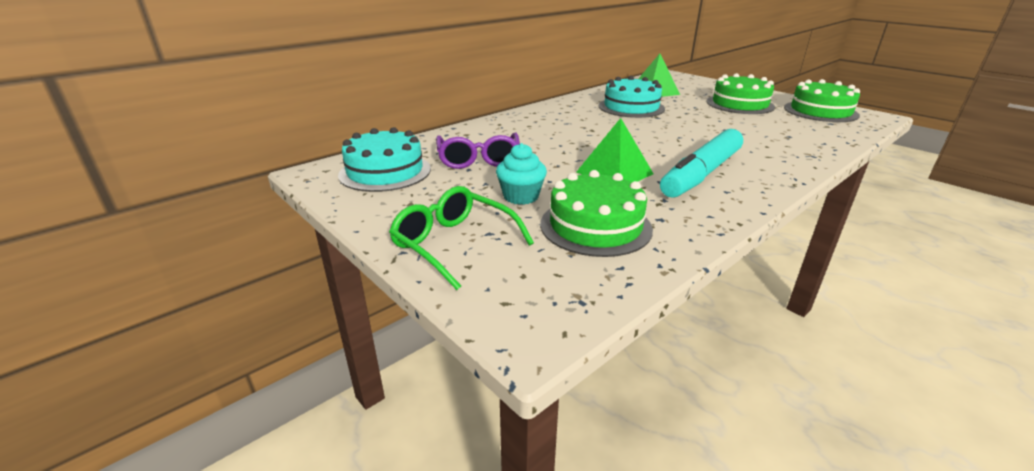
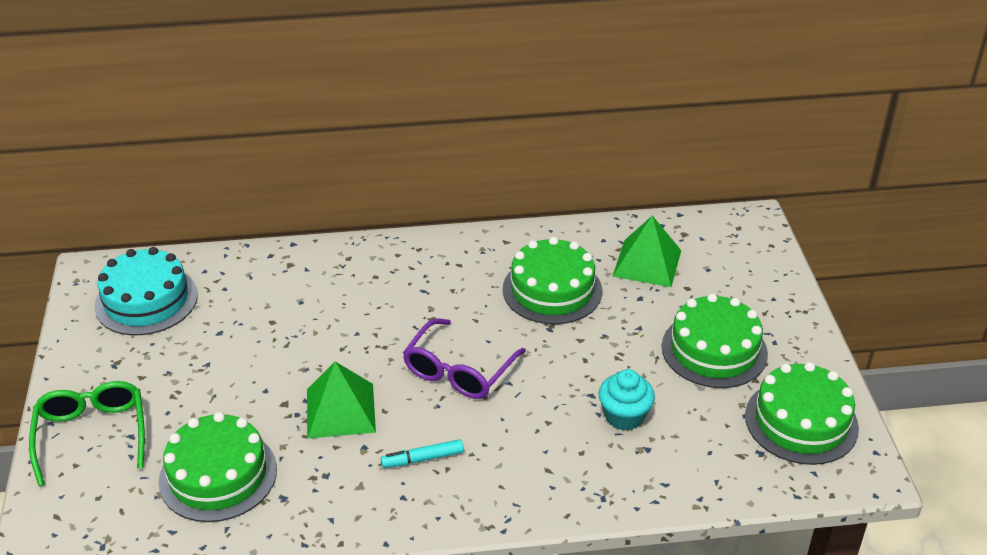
camera: 35 degrees right, 10 degrees up
(478, 159) = (246, 320): purple glasses -> purple glasses (459, 371)
(521, 196) = (211, 401): turquoise cupcake -> turquoise cupcake (624, 416)
(631, 107) = (552, 290): turquoise cake -> green cake
(702, 174) = (422, 459): turquoise marker -> turquoise marker, size x0.42

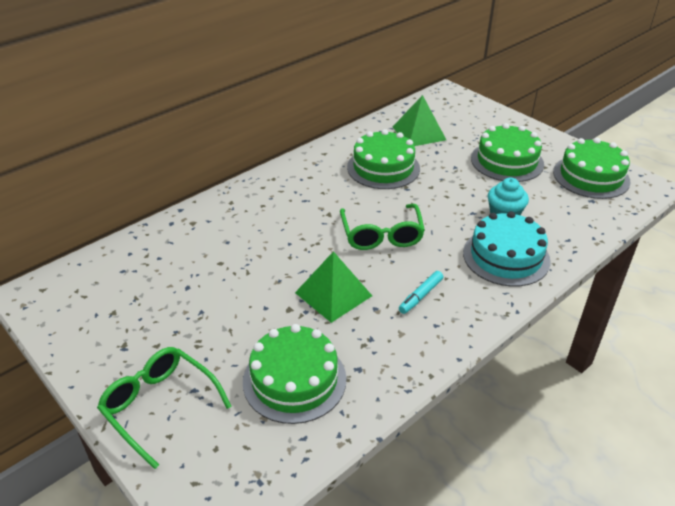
camera: 35 degrees left, 0 degrees up
(146, 300) = (102, 292): turquoise cake -> turquoise cake (506, 256)
(459, 371) = (381, 235): purple glasses -> green glasses

